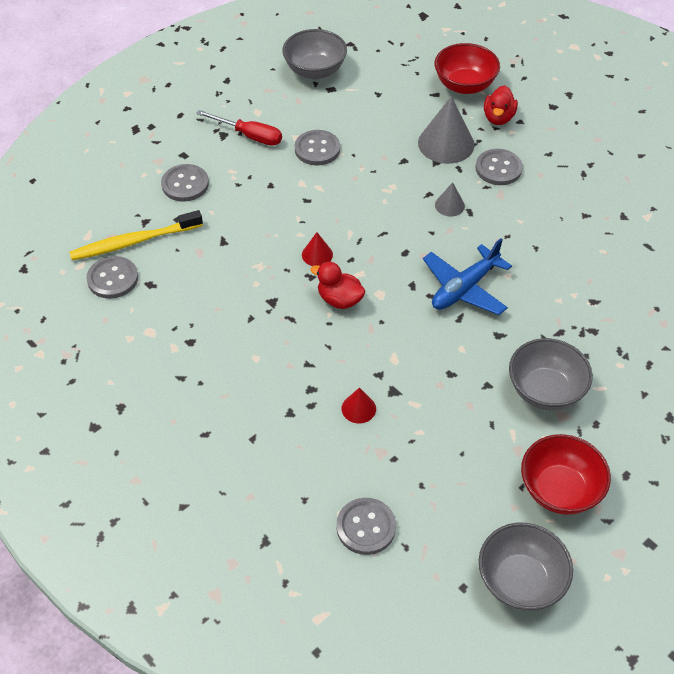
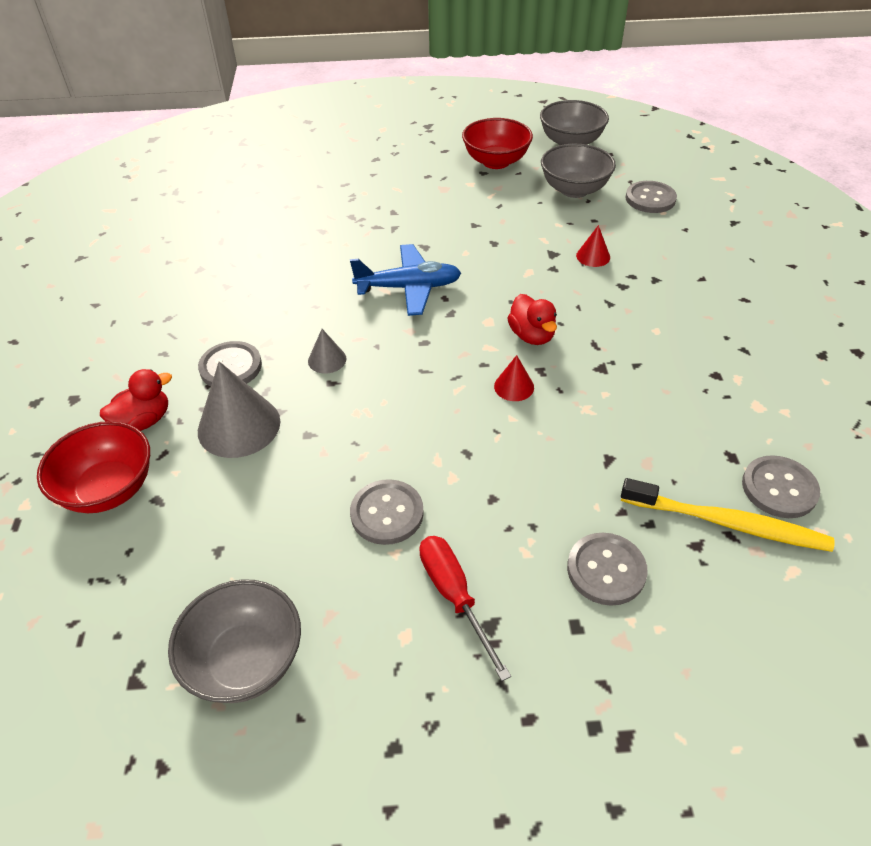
camera: 140 degrees left, 5 degrees down
(545, 390) = (436, 204): grey bowl -> grey bowl (574, 190)

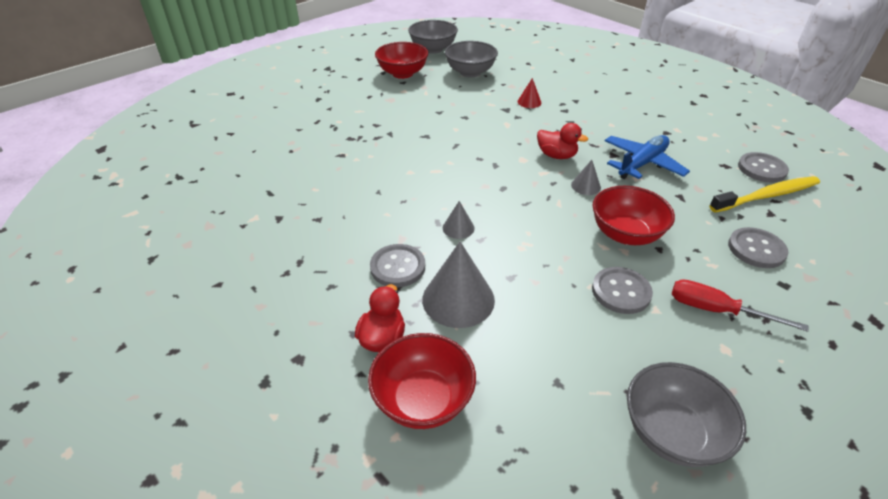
camera: 40 degrees left, 5 degrees down
(408, 288) = (449, 163): blue plane -> blue plane (642, 164)
(479, 462) = (625, 234): none -> red bowl
(514, 386) = (586, 186): red cone -> grey cone
(650, 199) = (517, 63): grey button -> none

